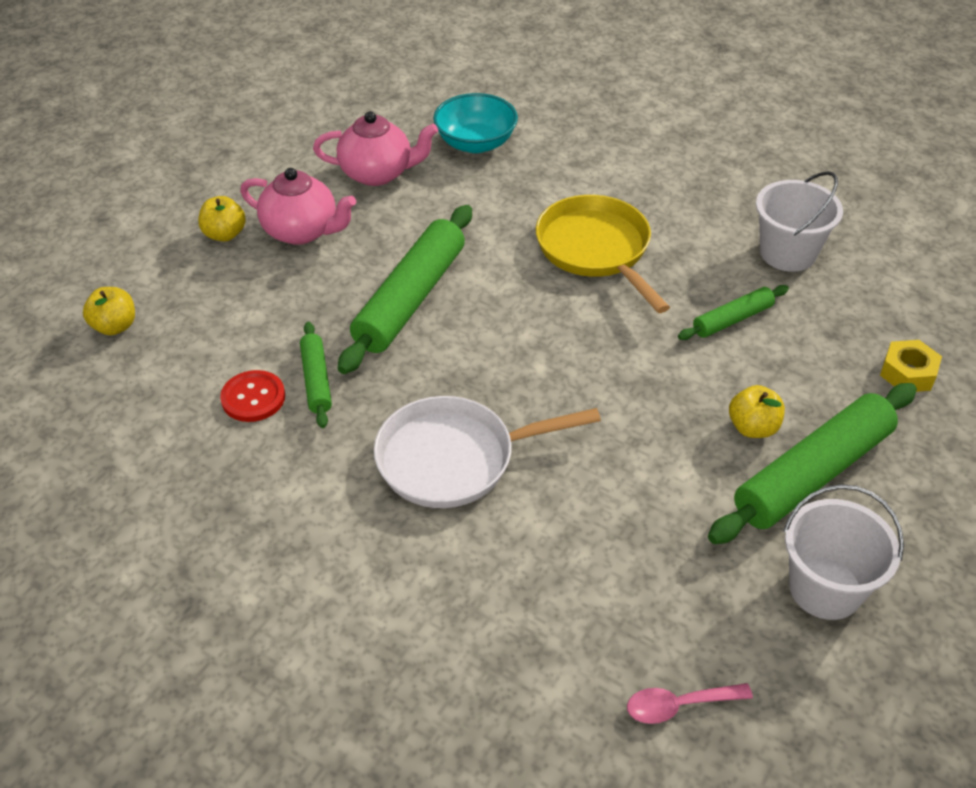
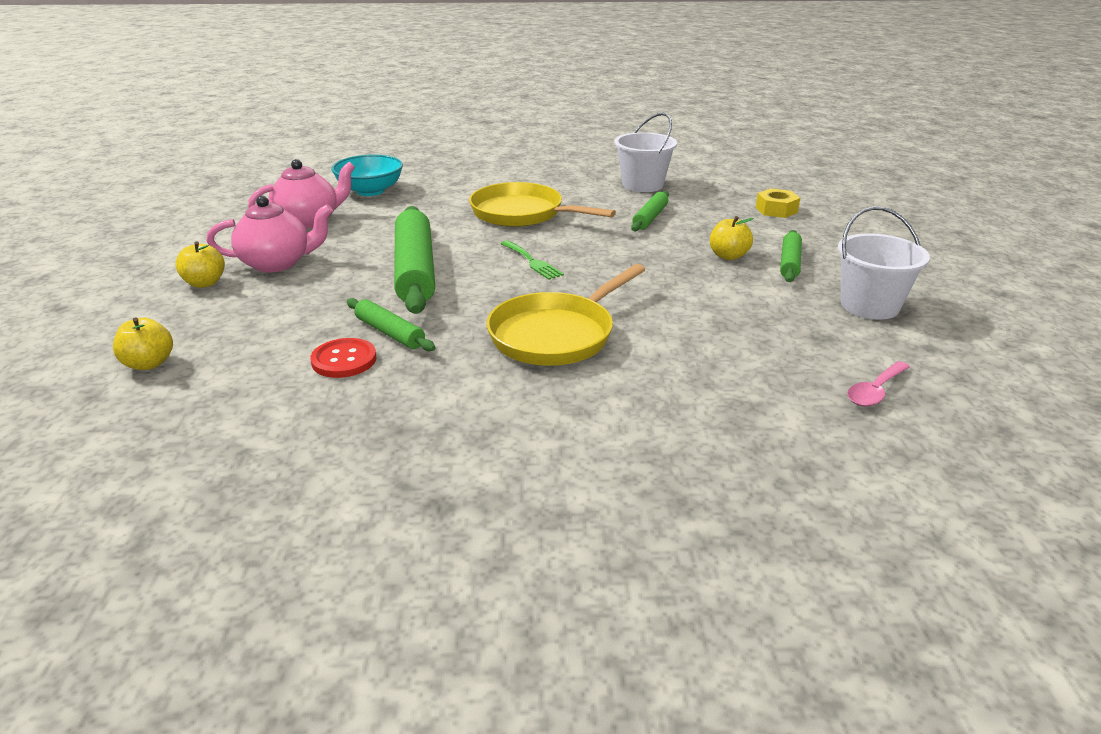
camera: 35 degrees left, 15 degrees down
(455, 458) = (556, 334): white pan -> yellow pan
(532, 337) = (532, 262): none -> green fork
(813, 474) = (789, 263): green rolling pin -> green rolling pin, size x0.51

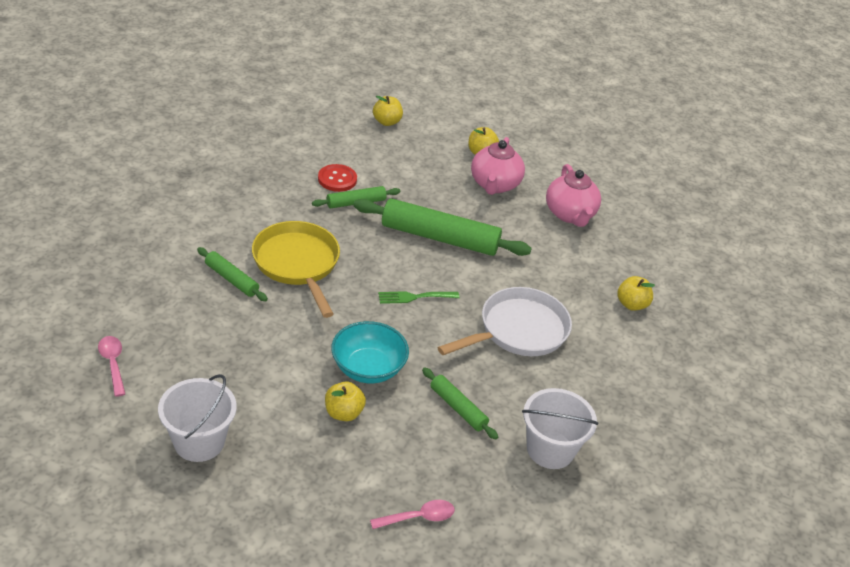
camera: 110 degrees right, 10 degrees up
(370, 191) = (627, 262): turquoise bowl -> turquoise bowl (368, 368)
(432, 183) = (631, 304): none -> yellow apple
(522, 214) = (518, 330): yellow pan -> white pan
(776, 210) = (418, 517): yellow nut -> pink spoon
(789, 263) = (302, 444): green rolling pin -> green rolling pin (231, 279)

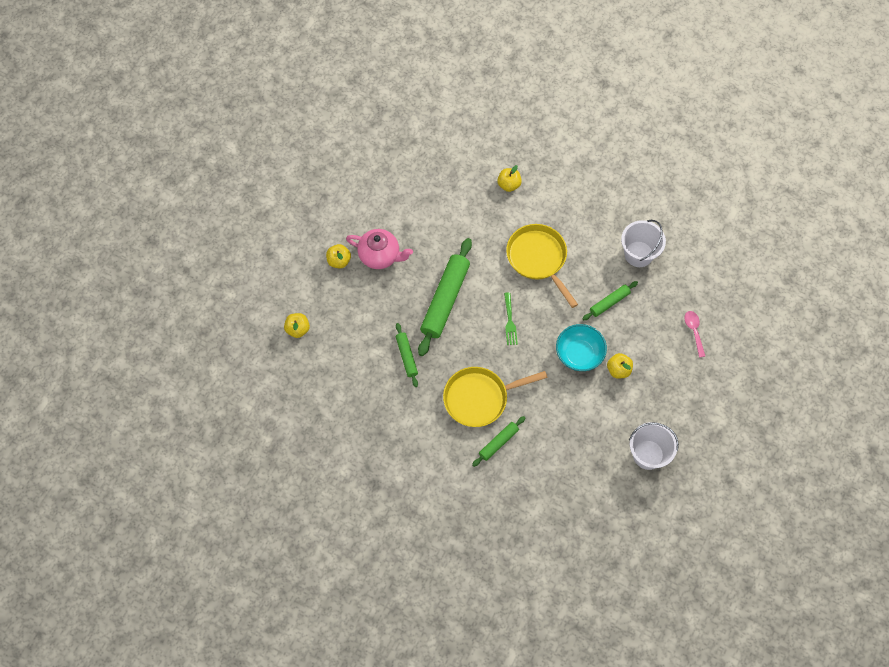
camera: 80 degrees left, 25 degrees up
(113, 363) = (586, 514): pink spoon -> none
(337, 179) = (378, 369): red button -> none
(518, 330) = (538, 259): white pan -> yellow pan
(570, 214) = (414, 208): pink teapot -> none

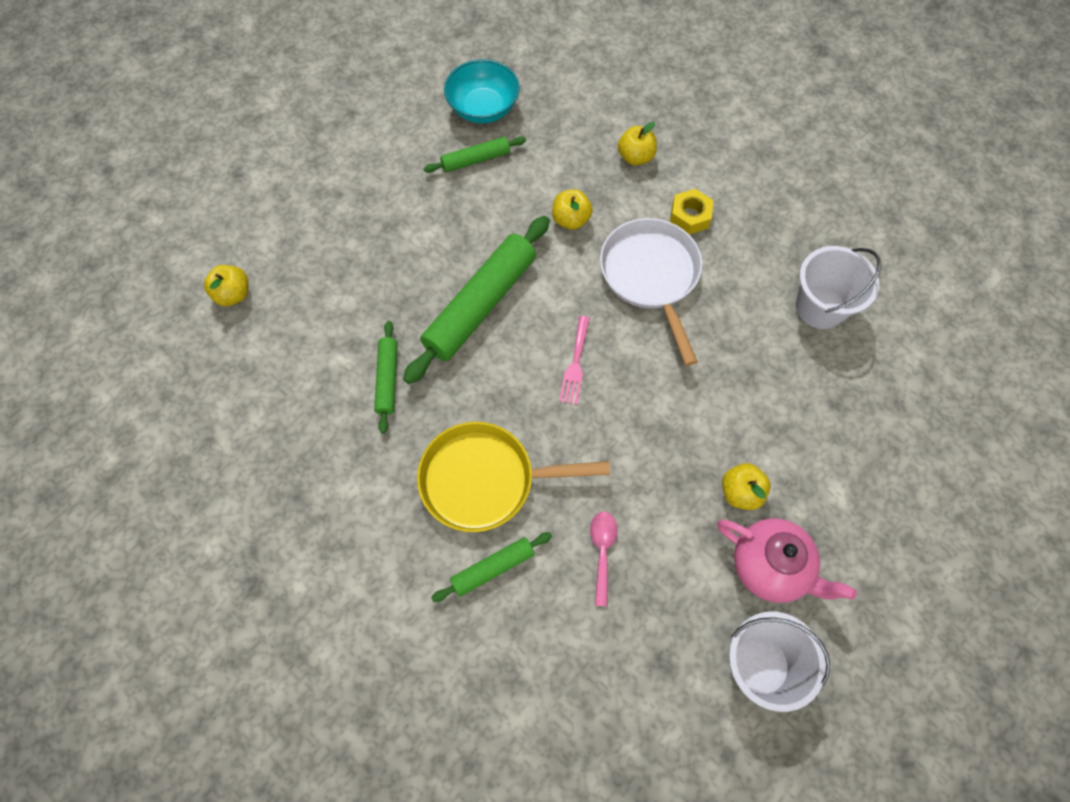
camera: 15 degrees right, 0 degrees up
(339, 261) = (337, 208): yellow apple -> yellow apple (570, 220)
(380, 256) = (402, 215): pink teapot -> pink teapot (770, 567)
(510, 321) = (575, 364): green fork -> pink fork
(538, 259) = (651, 277): yellow pan -> white pan
(551, 216) = (689, 216): none -> yellow nut
(579, 354) = (678, 447): turquoise bowl -> turquoise bowl (483, 108)
(609, 302) = (752, 373): green rolling pin -> green rolling pin (475, 160)
(694, 331) = (891, 458): pink spoon -> pink spoon (602, 551)

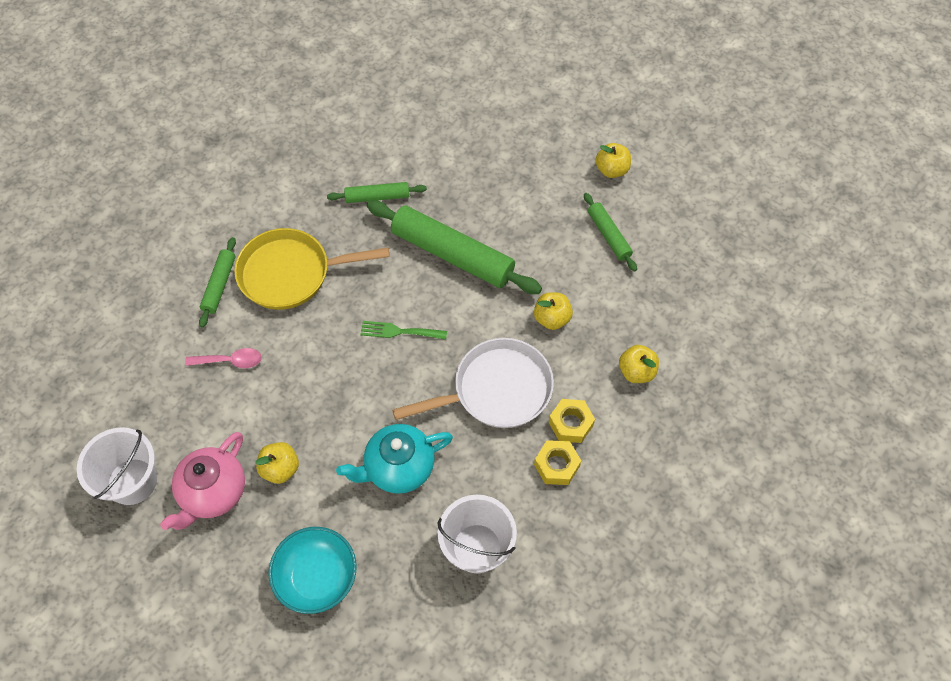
camera: 85 degrees right, 5 degrees down
(233, 294) = (447, 86): yellow apple -> yellow apple (611, 170)
(483, 108) = (672, 235): turquoise bowl -> turquoise bowl (317, 577)
(485, 480) = (291, 273): yellow pan -> yellow pan turned 90 degrees counterclockwise
(493, 568) = (219, 285): green rolling pin -> green rolling pin turned 45 degrees clockwise
(575, 364) = (399, 331): pink fork -> green fork
(733, 232) = (556, 465): none -> yellow nut
(738, 372) = (398, 468): none -> turquoise teapot

